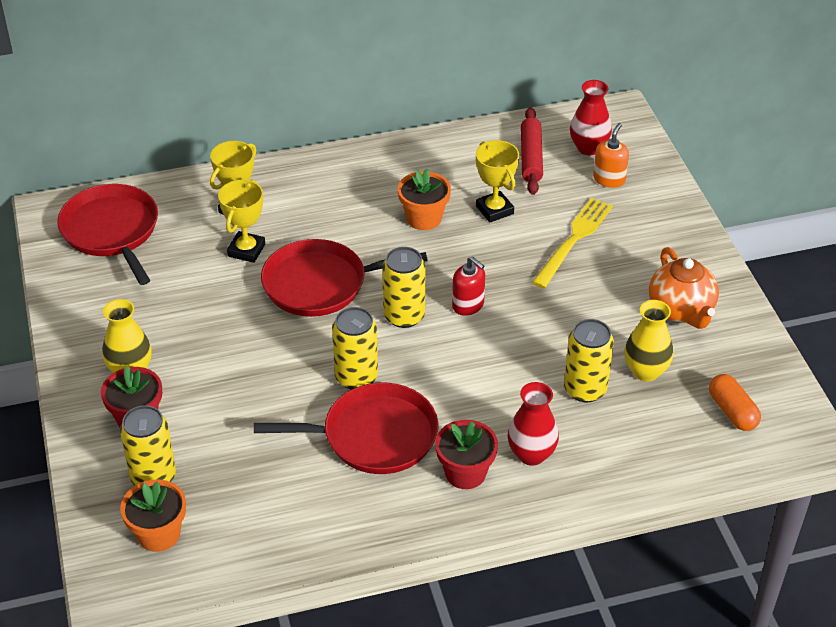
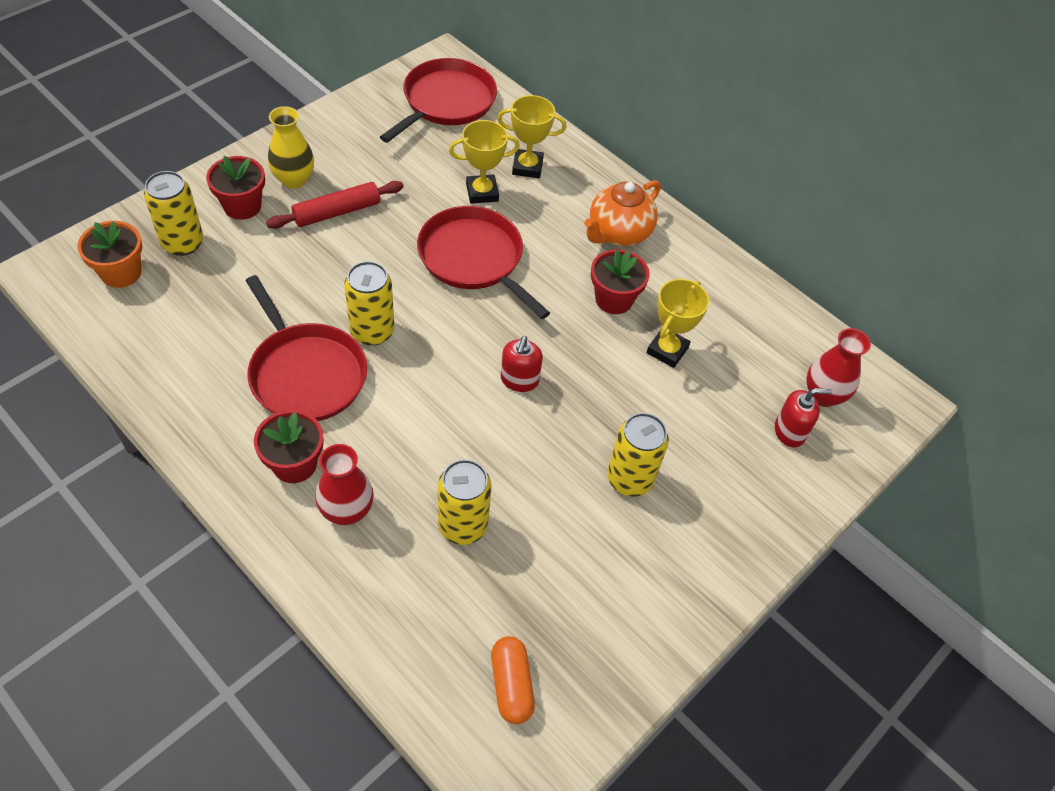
camera: 55 degrees right, 10 degrees up
(404, 316) = (472, 336): yellow can -> yellow can (630, 479)
(424, 218) = (613, 299): orange flower pot -> red flower pot
(531, 157) = (767, 351): red rolling pin -> red rolling pin (337, 212)
(574, 240) = (673, 434): yellow fork -> none
(609, 179) = (789, 432): orange soap dispenser -> red soap dispenser
(645, 371) = (522, 573): yellow vase -> none
(681, 310) = (636, 576): orange teapot -> orange teapot (618, 233)
(732, 411) = (511, 685): orange capsule -> orange capsule turned 45 degrees counterclockwise

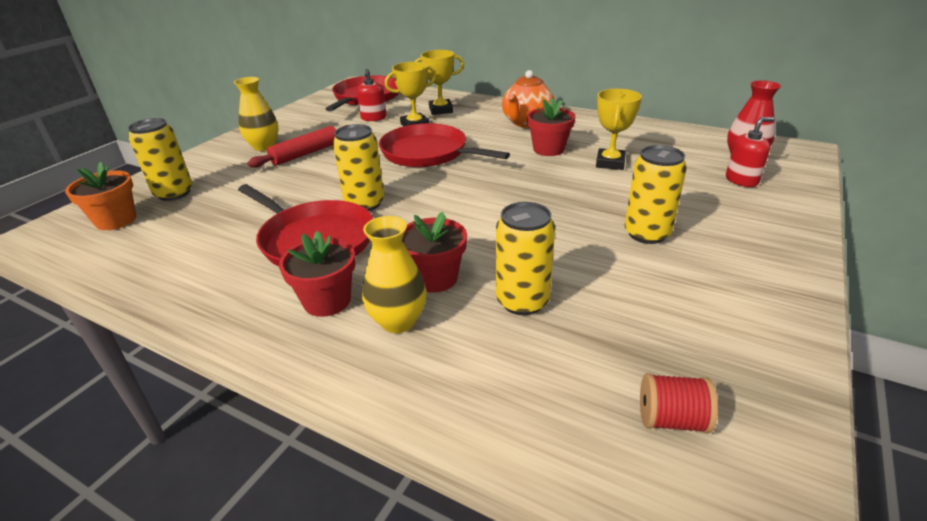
camera: 10 degrees left, 20 degrees down
(242, 206) = (224, 166): red flower pot -> red flower pot (435, 278)
(347, 511) = (398, 321): red vase -> yellow vase
(511, 685) = (671, 419): orange capsule -> red spool
(519, 380) = (508, 202): red soap dispenser -> red soap dispenser (373, 118)

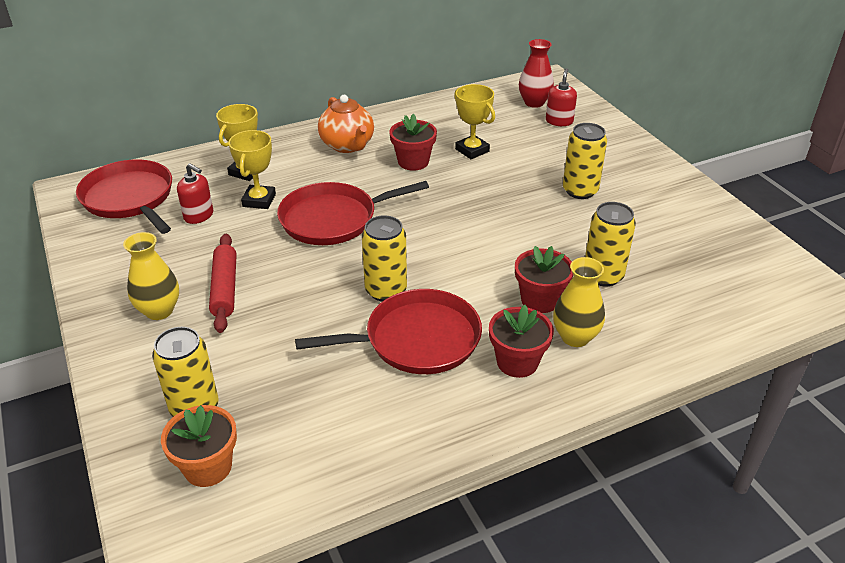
camera: 55 degrees left, 5 degrees up
(671, 419) = (742, 278): red spool -> none

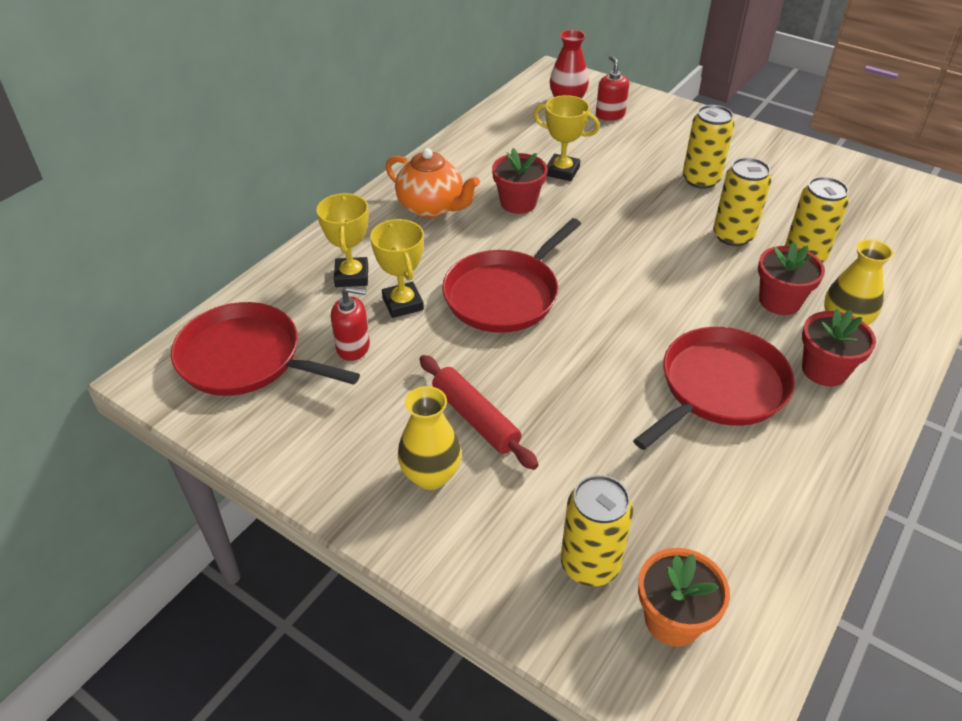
camera: 30 degrees left, 5 degrees up
(386, 290) = (638, 350): yellow can -> yellow can (733, 236)

